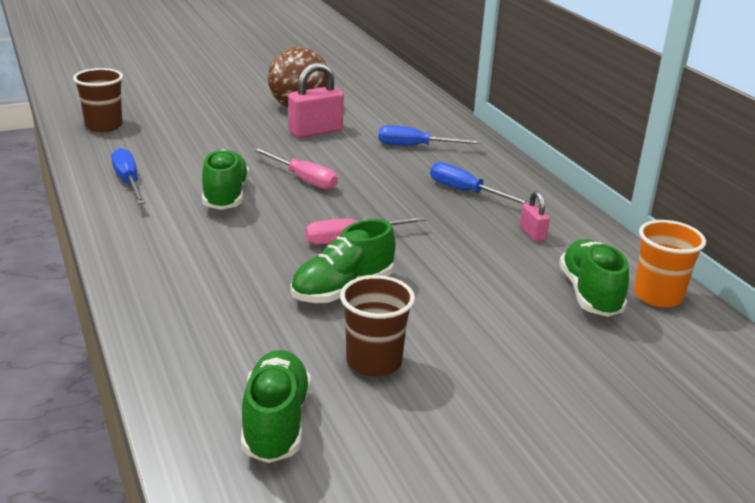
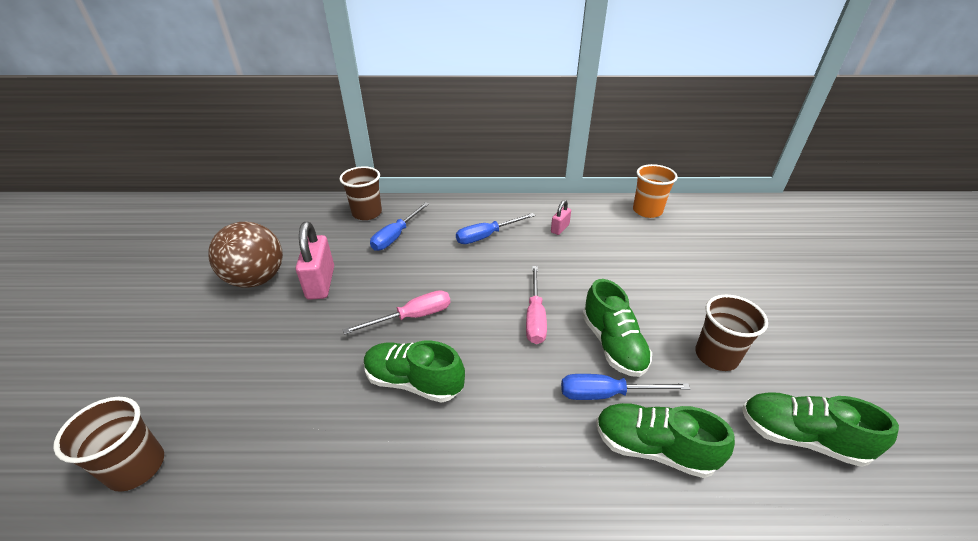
camera: 65 degrees left, 10 degrees up
(128, 182) = (326, 466): blue screwdriver -> blue screwdriver (607, 394)
(439, 125) = (367, 213): none -> brown cup
(532, 234) = (560, 228): pink padlock -> pink padlock turned 60 degrees counterclockwise
(590, 294) = (641, 233): green shoe -> green shoe (653, 448)

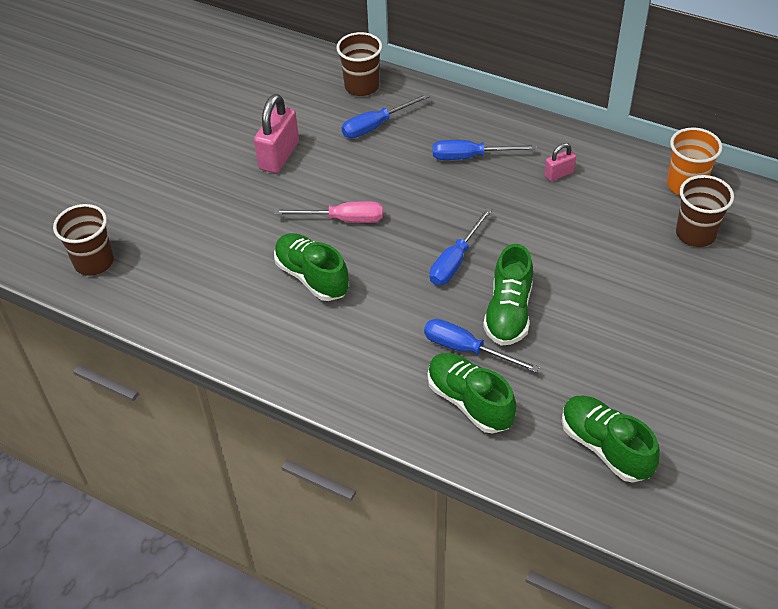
camera: 30 degrees right, 10 degrees up
(257, 279) = (225, 132): brown ball -> none
(535, 317) = (455, 261): pink screwdriver -> blue screwdriver
(716, 356) = (599, 360): brown cup -> brown cup (695, 234)

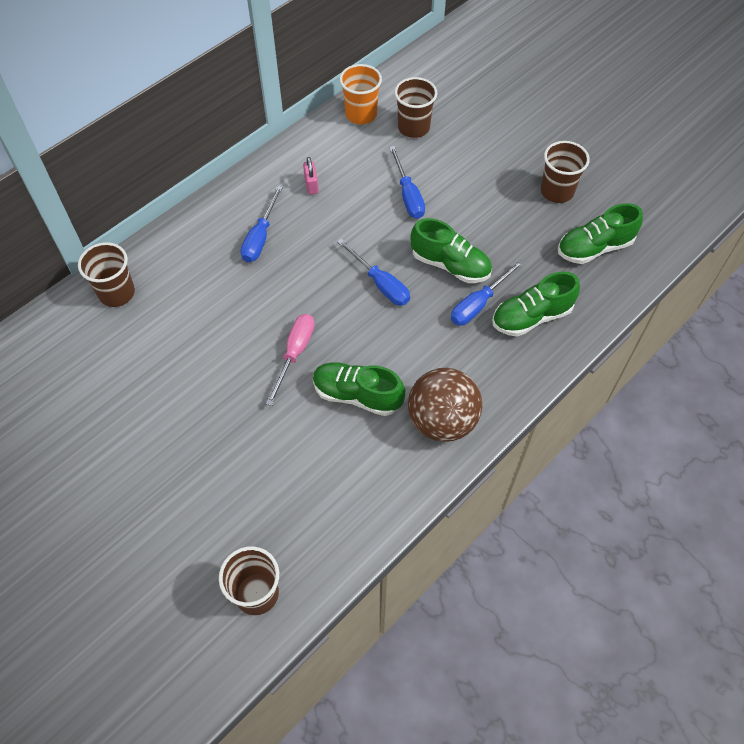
camera: 75 degrees left, 10 degrees up
(279, 156) = (180, 387): pink padlock -> none
(304, 350) = (442, 421): none -> brown ball
(312, 277) = (357, 395): green shoe -> green shoe turned 45 degrees clockwise
(376, 126) = (181, 296): blue screwdriver -> blue screwdriver (408, 195)
(677, 391) = (557, 191): none -> brown cup

